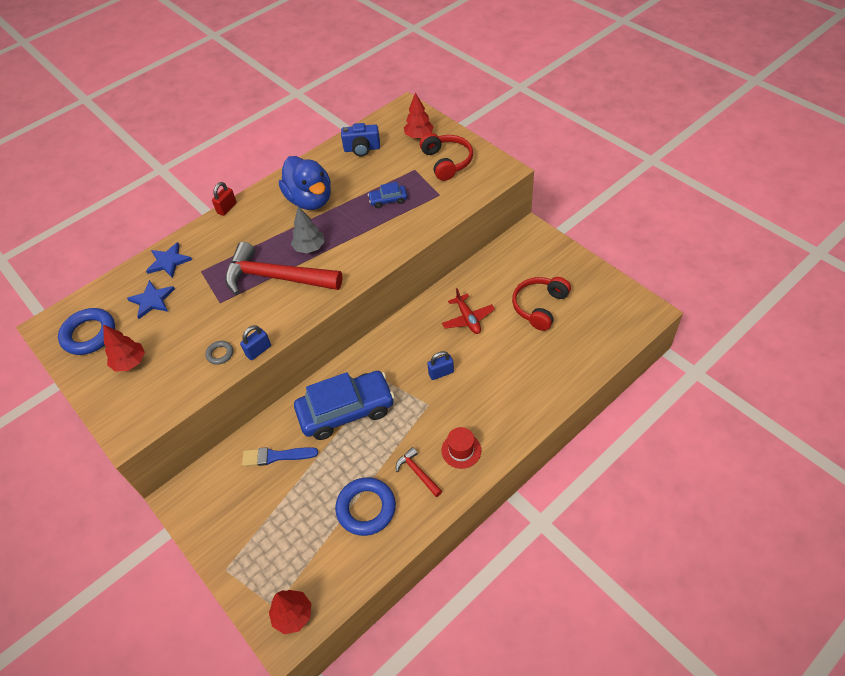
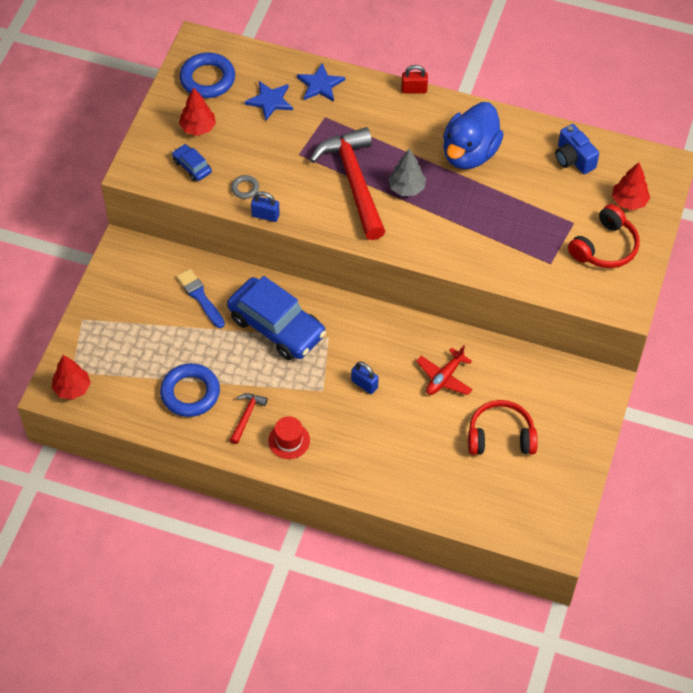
camera: 55 degrees right, 5 degrees up
(388, 200) = (513, 221): blue car -> blue car (192, 166)

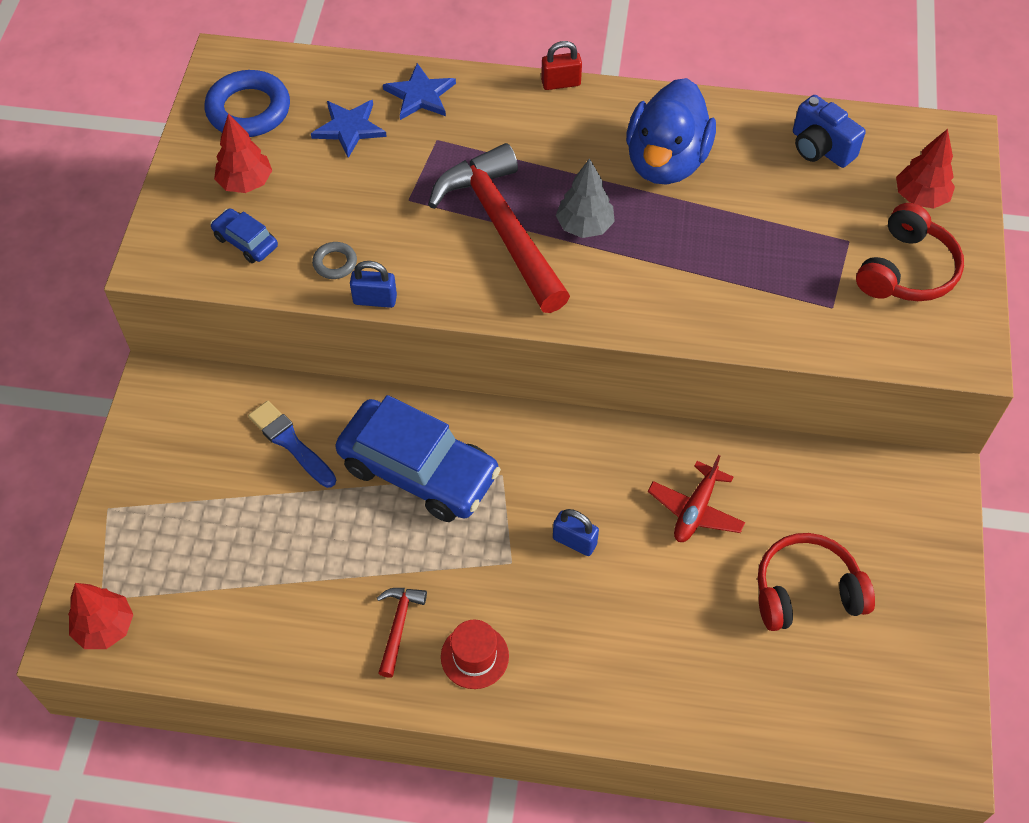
camera: 10 degrees left, 0 degrees up
(190, 393) = (300, 602): blue ring -> none

